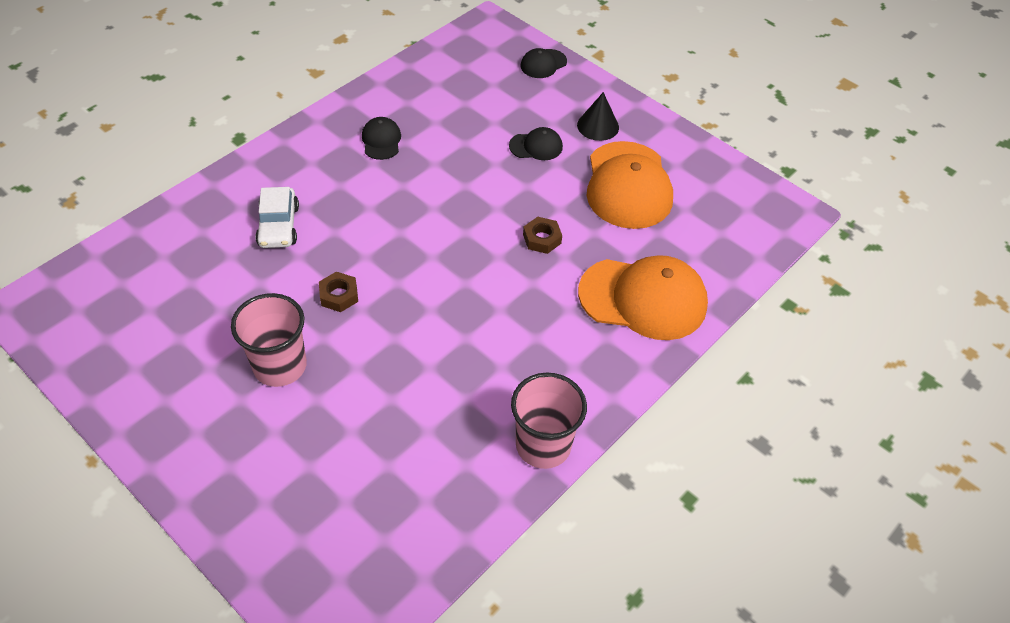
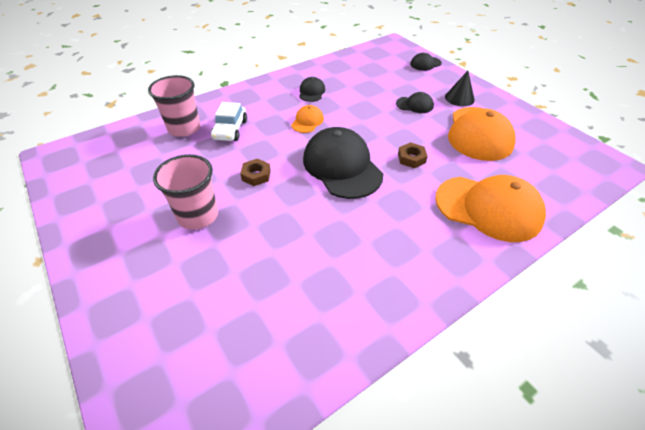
camera: 15 degrees right, 5 degrees down
(387, 196) = (307, 121): none -> orange cap
(452, 265) = (342, 166): none -> black cap
(543, 445) = (391, 311): pink cup -> pink cup (184, 128)

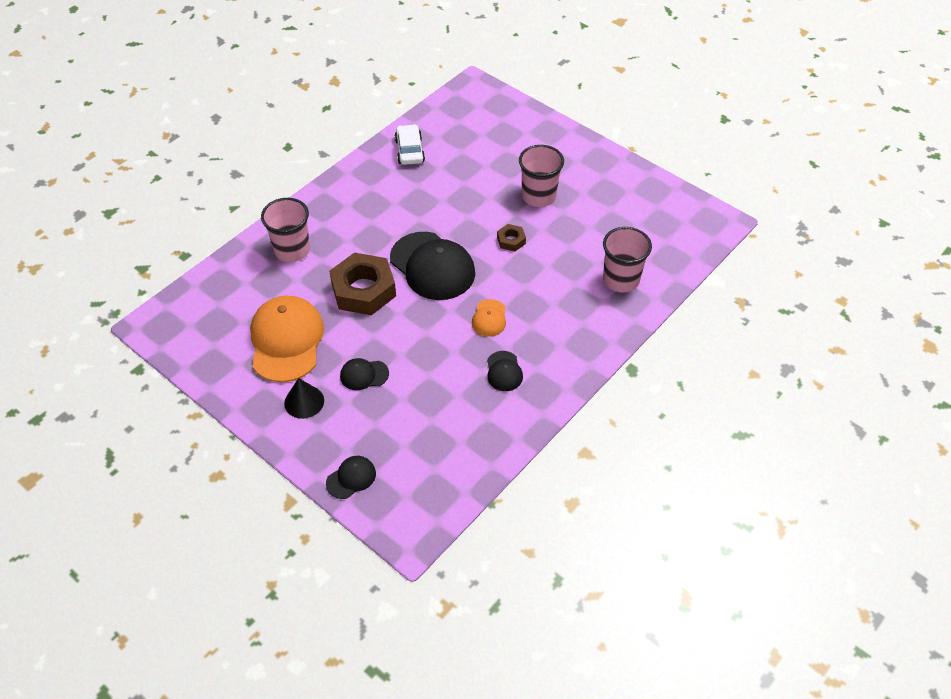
camera: 165 degrees right, 5 degrees up
(230, 130) = (569, 288): white car -> white car (409, 151)
(411, 158) = (363, 290): brown nut -> brown nut, size x2.17
(488, 208) = (292, 250): orange cap -> pink cup

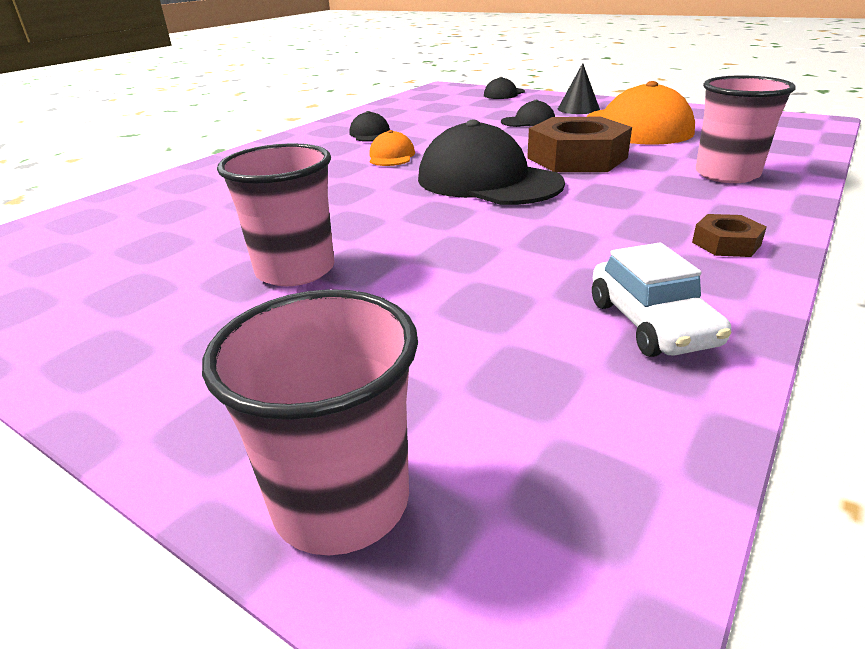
camera: 175 degrees right, 20 degrees down
(511, 240) = (360, 213): brown nut -> brown nut (726, 243)
(621, 280) = (186, 195): pink cup -> pink cup (341, 501)

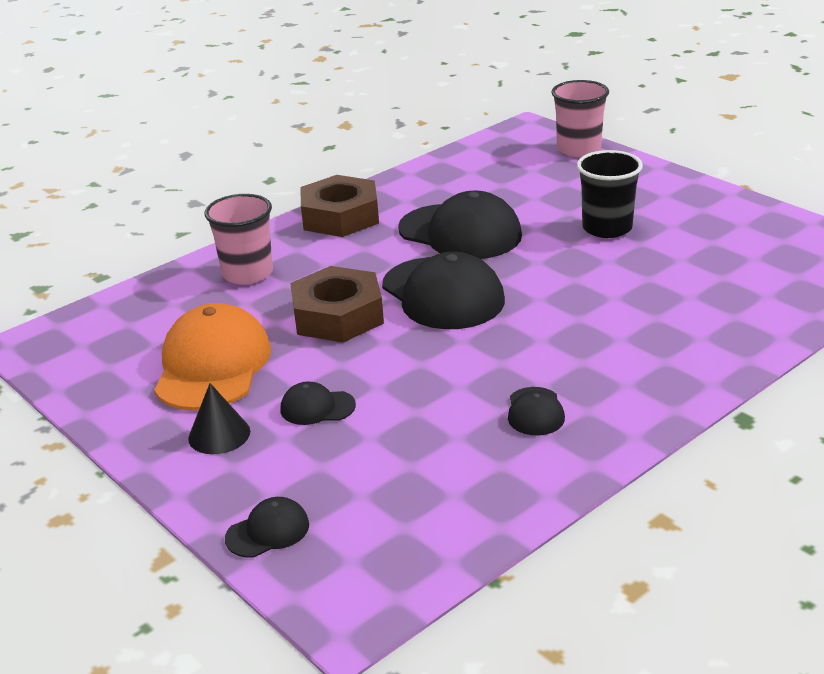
camera: 165 degrees left, 0 degrees up
(295, 270) = (607, 228): pink cup -> black cup
(391, 156) = (519, 351): orange cap -> none
(517, 241) = (460, 232): none -> black cap
(651, 323) = (431, 183): white car -> none
(726, 243) = (340, 216): brown nut -> brown nut, size x2.17

